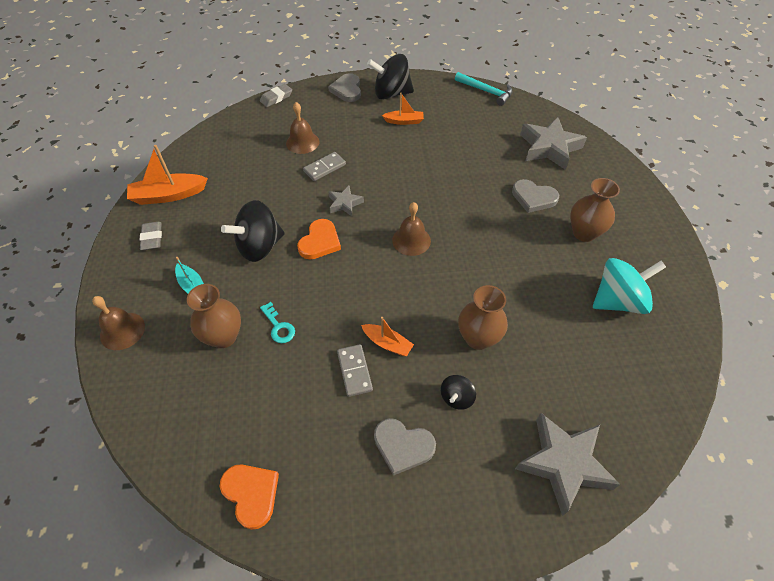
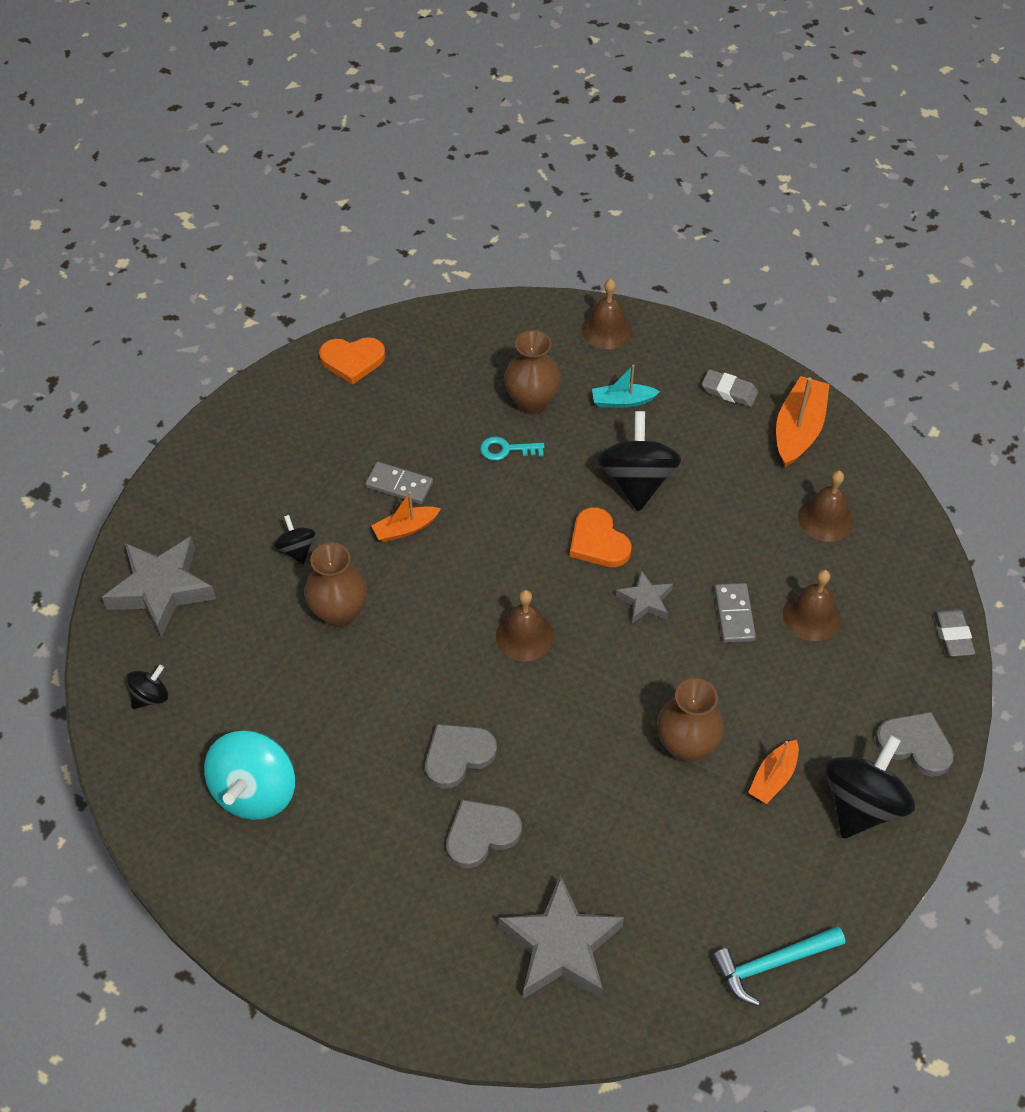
camera: 125 degrees right, 0 degrees up
(232, 160) = (826, 519): none -> brown bell
(403, 446) = (293, 480): grey heart -> grey heart (458, 756)
(584, 233) = (373, 845): brown vase -> brown vase (686, 746)
(632, 402) = (150, 696): none -> black spinning top

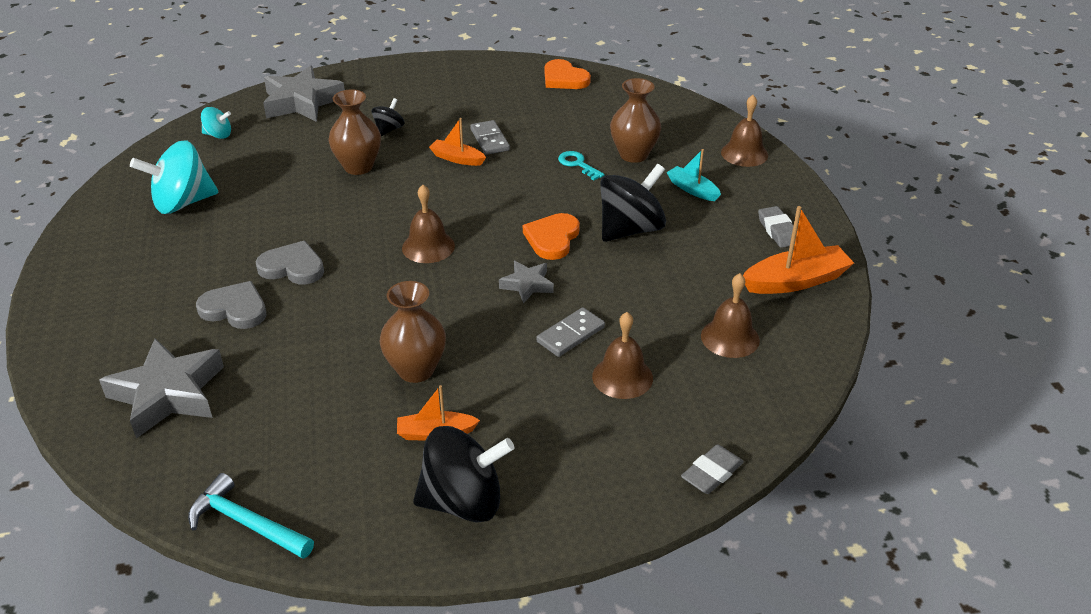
camera: 50 degrees right, 15 degrees down
(150, 696) = (218, 135): black spinning top -> turquoise spinning top
(915, 745) = (564, 506): grey heart -> none

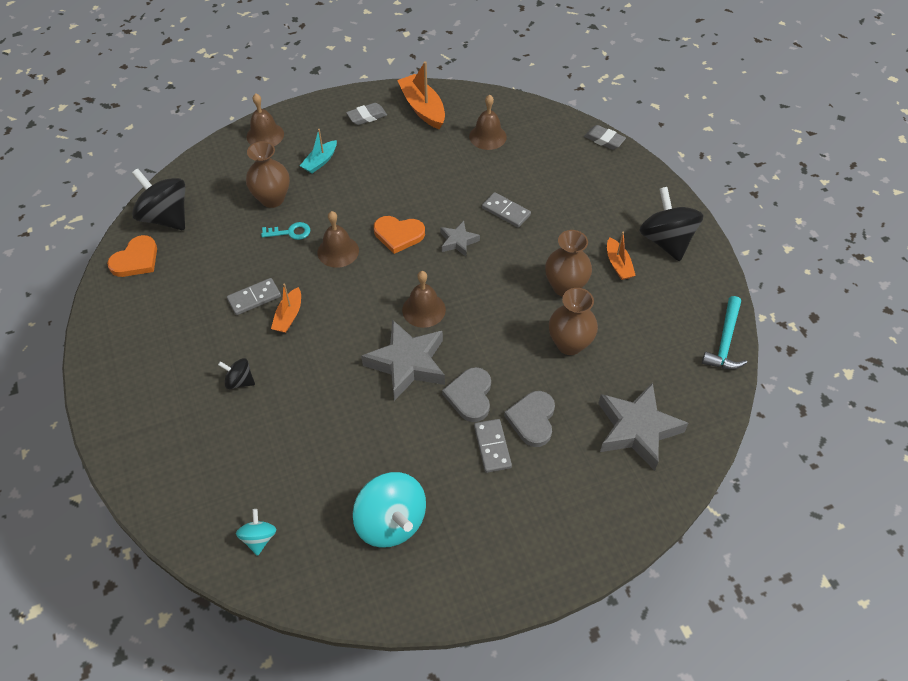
camera: 100 degrees left, 15 degrees up
(220, 275) = (492, 447): none -> grey domino
(302, 102) = (183, 477): grey star -> grey star (407, 363)
(358, 167) = (310, 389): brown vase -> brown vase (569, 344)
(577, 164) = (290, 232): turquoise key -> turquoise key turned 135 degrees counterclockwise
(622, 377) = (539, 182): brown bell -> brown bell (338, 251)
(630, 229) = (379, 192): black spinning top -> black spinning top (166, 217)

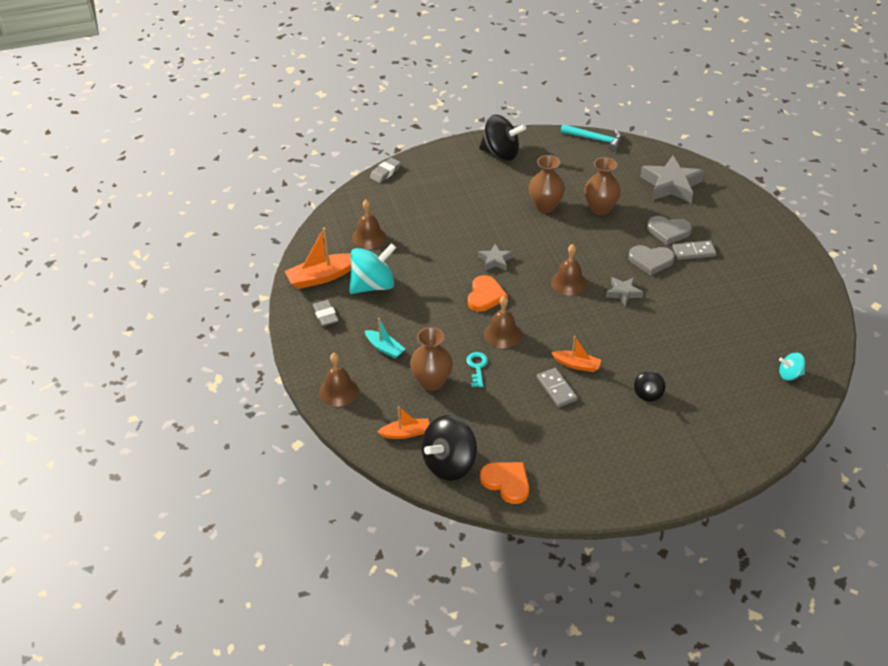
camera: 85 degrees left, 10 degrees down
(391, 522) = (762, 304): turquoise spinning top -> turquoise spinning top (373, 285)
(407, 363) = (623, 293): grey star -> grey star, size x0.53
(506, 211) = (463, 232): grey domino -> none
(618, 264) = (523, 178): orange boat -> orange boat (406, 433)
(666, 241) = (501, 154): black spinning top -> black spinning top turned 150 degrees counterclockwise

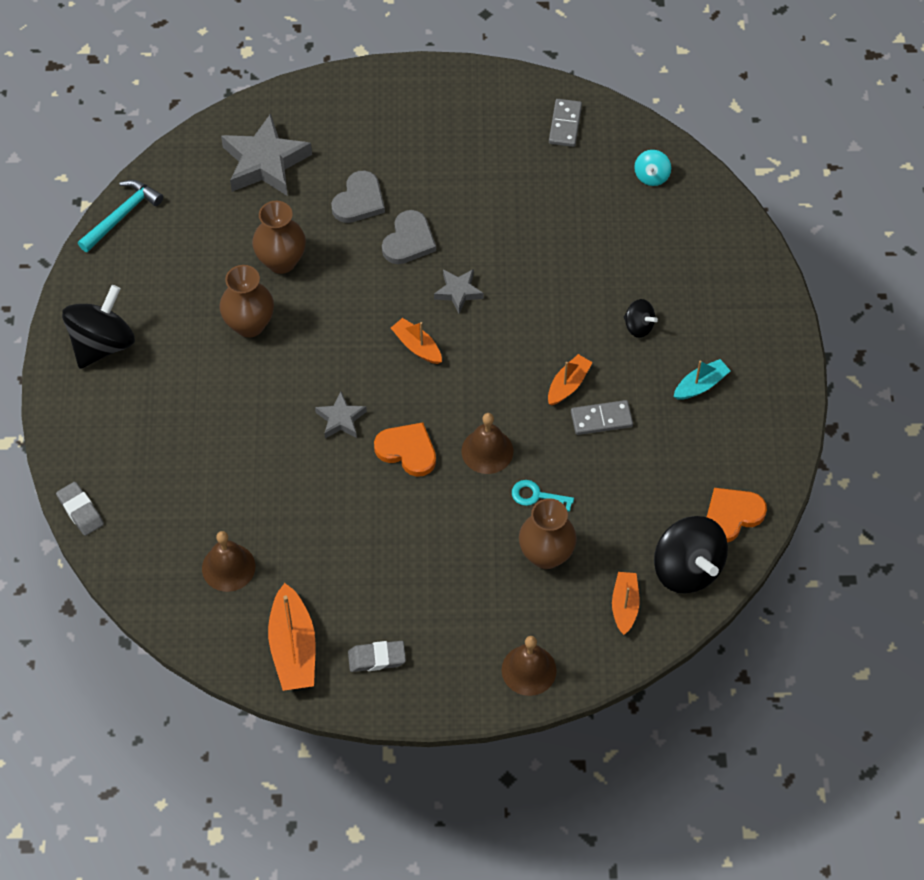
camera: 75 degrees left, 15 degrees up
(373, 285) = (336, 584): turquoise spinning top -> none
(385, 348) = (467, 597): turquoise boat -> turquoise boat (700, 385)
(568, 283) = (417, 346): brown bell -> orange boat
(693, 252) = (409, 188): grey domino -> grey domino (565, 124)

